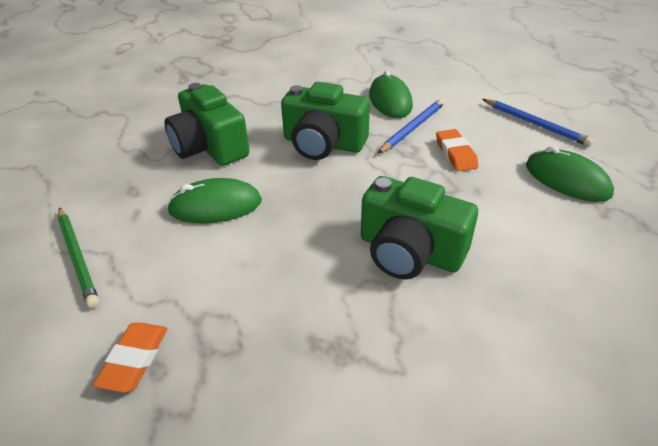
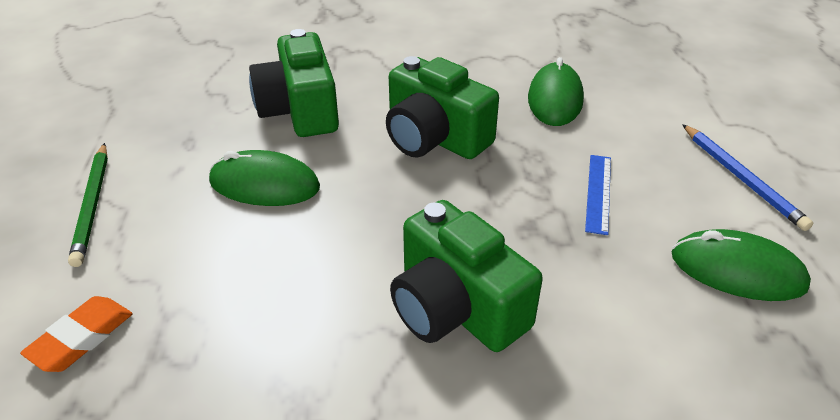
camera: 20 degrees right, 0 degrees up
(412, 128) = (562, 143): blue pencil -> none
(455, 154) = (598, 193): orange eraser -> blue ruler
(567, 180) = (737, 271): green mouse -> green mouse turned 45 degrees counterclockwise

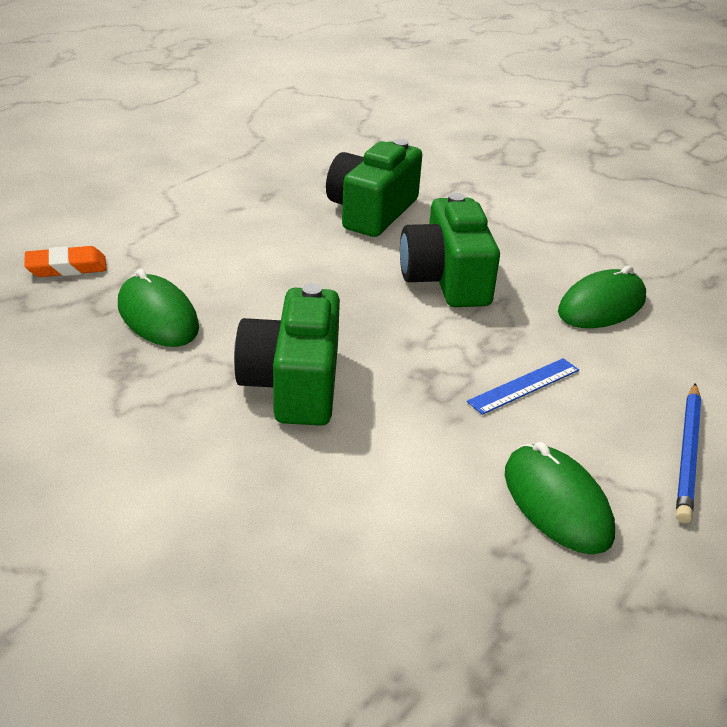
camera: 40 degrees right, 5 degrees down
(93, 205) = (162, 202): green pencil -> none
(264, 185) = (278, 245): green mouse -> green mouse (157, 317)

